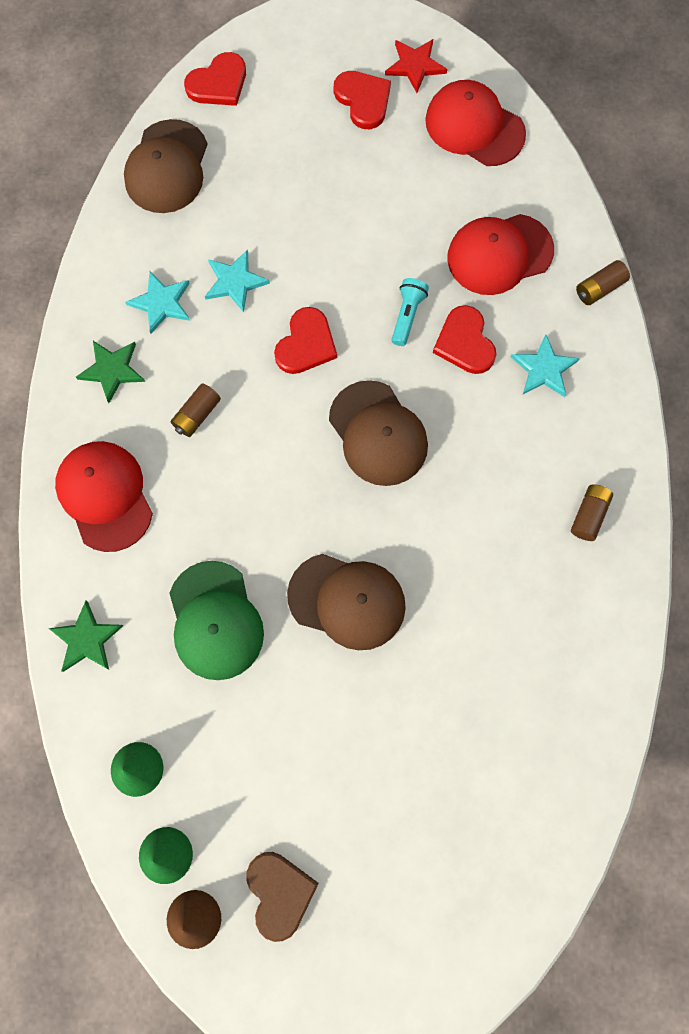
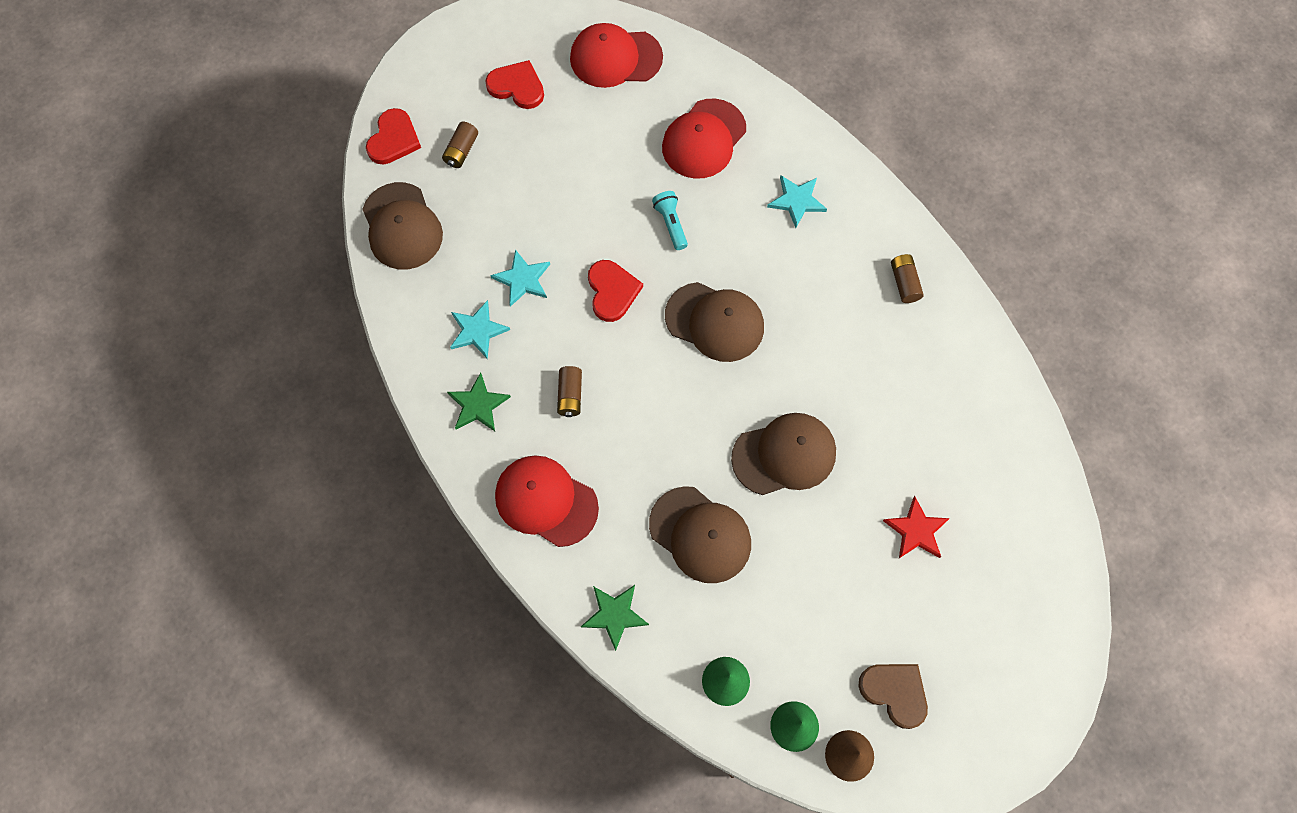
camera: 35 degrees left, 5 degrees down
(215, 620) = (700, 534): green cap -> brown cap
(415, 66) = (537, 38): red star -> red star (916, 530)
(465, 342) = (727, 217): red heart -> none
(599, 288) = (792, 120): brown battery -> brown battery (461, 151)

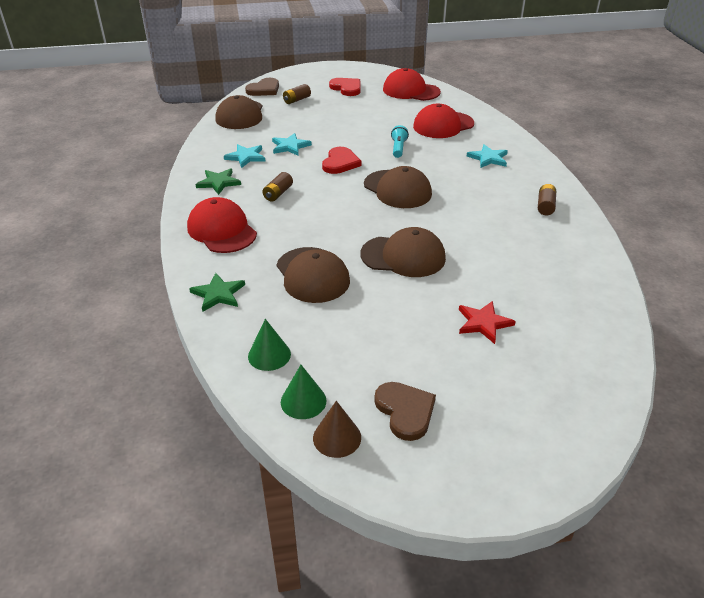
camera: 25 degrees right, 30 degrees down
(393, 139) = (264, 89): red heart -> brown heart

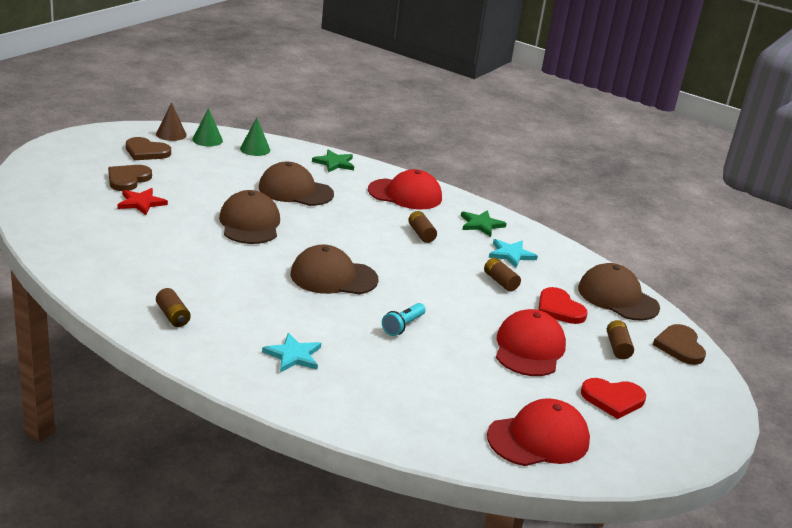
camera: 130 degrees right, 10 degrees down
(290, 146) = (500, 282): turquoise star -> brown battery
(340, 163) = (426, 283): red heart -> red heart (559, 309)
(398, 148) = (403, 326): turquoise flashlight -> turquoise flashlight turned 75 degrees clockwise
(403, 256) = (250, 223): brown cap -> brown cap turned 120 degrees clockwise
(443, 125) = (407, 387): red cap -> red cap (529, 348)
(470, 366) = (128, 179): none -> brown heart

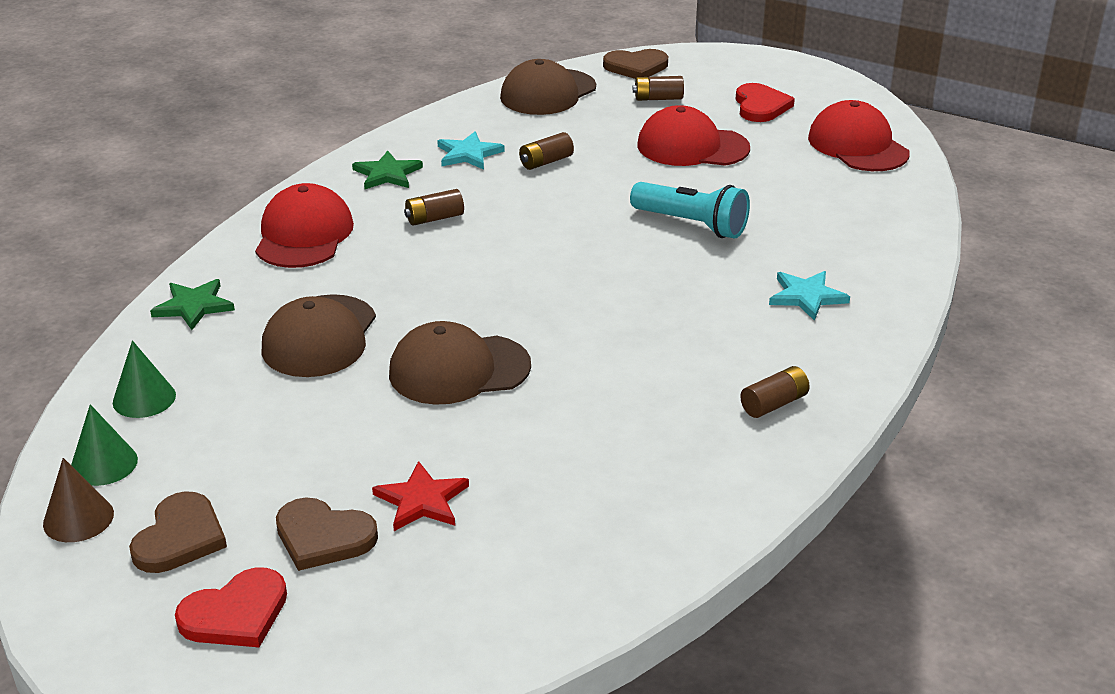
camera: 90 degrees left, 5 degrees up
(333, 277) = (594, 281): brown cap -> none
(403, 326) = (692, 225): turquoise flashlight -> turquoise flashlight, size x1.63
(559, 309) = (593, 127): red heart -> red heart (236, 614)

